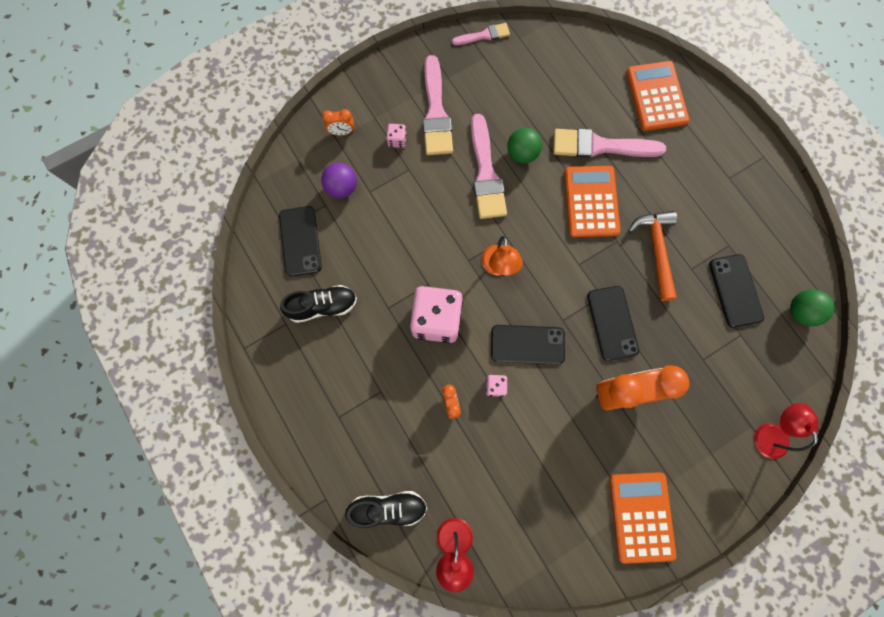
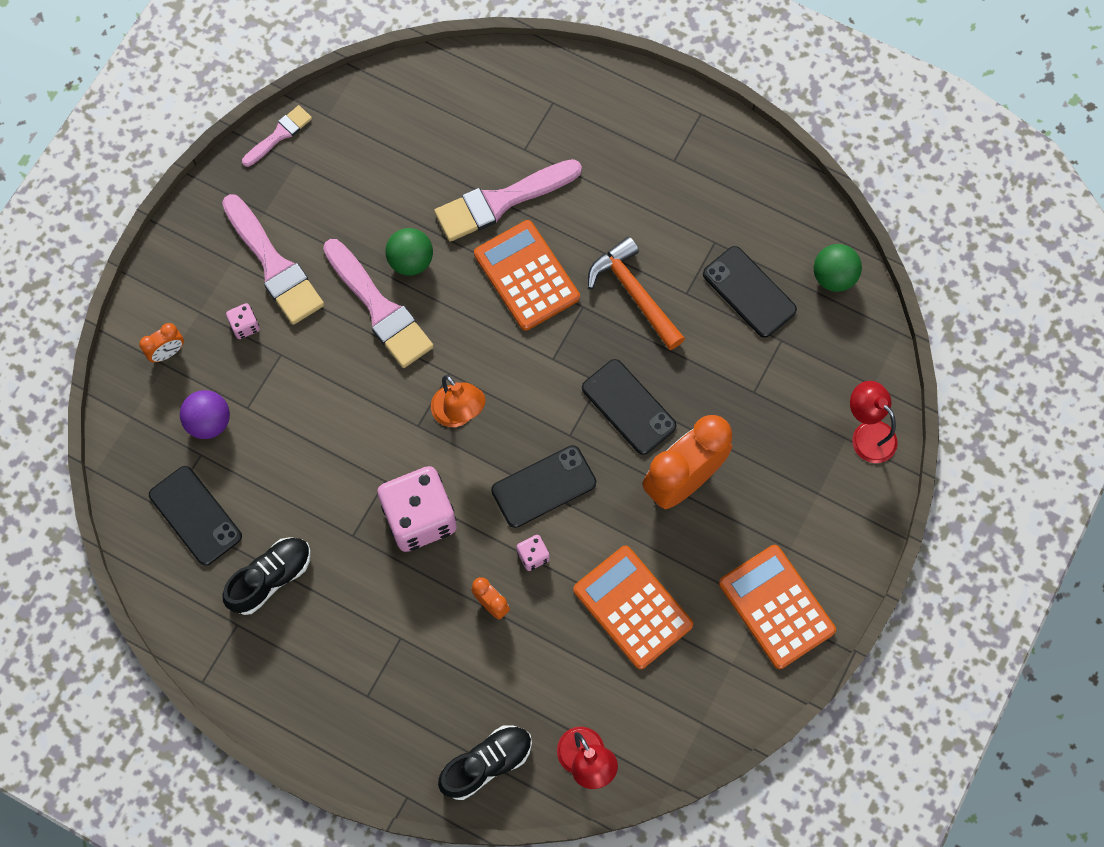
camera: 30 degrees left, 5 degrees down
(656, 96) = (535, 104): orange calculator -> orange calculator (632, 607)

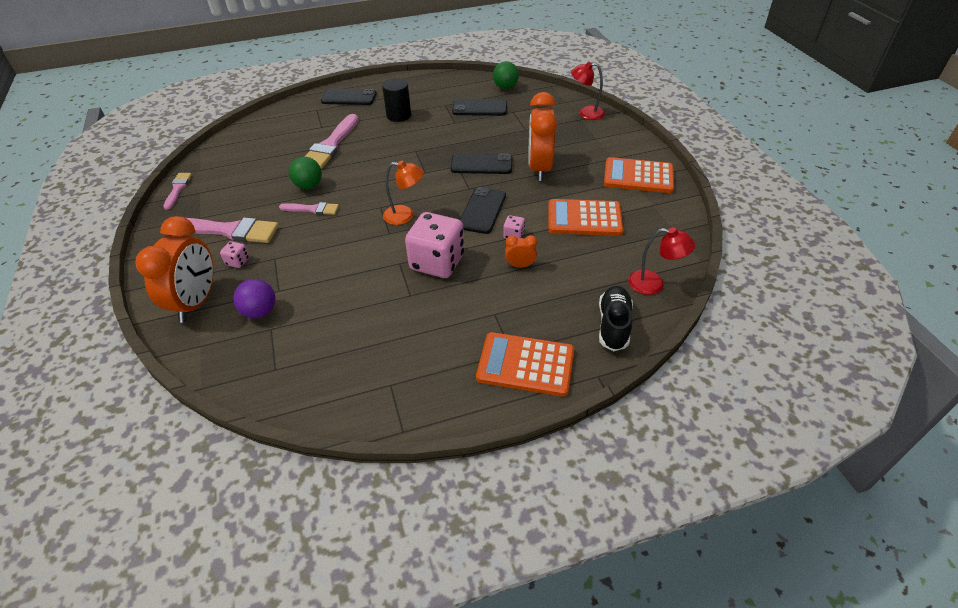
camera: 45 degrees left, 25 degrees down
(168, 352) = (196, 302): orange clock -> orange clock, size x2.25
(195, 515) = (299, 356): black phone -> black phone (349, 97)
(271, 578) = (385, 347): black shoe -> none
(379, 308) = (312, 209): pink brush -> pink brush, size x0.55
(526, 276) = (375, 157): orange calculator -> orange calculator (525, 364)
(634, 293) = (433, 134): orange hammer -> none
(635, 212) = (398, 115): none -> black cylinder

